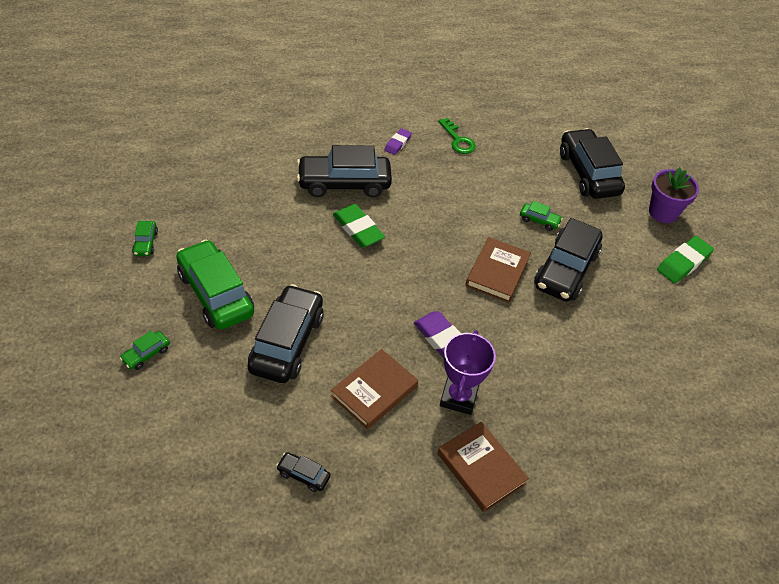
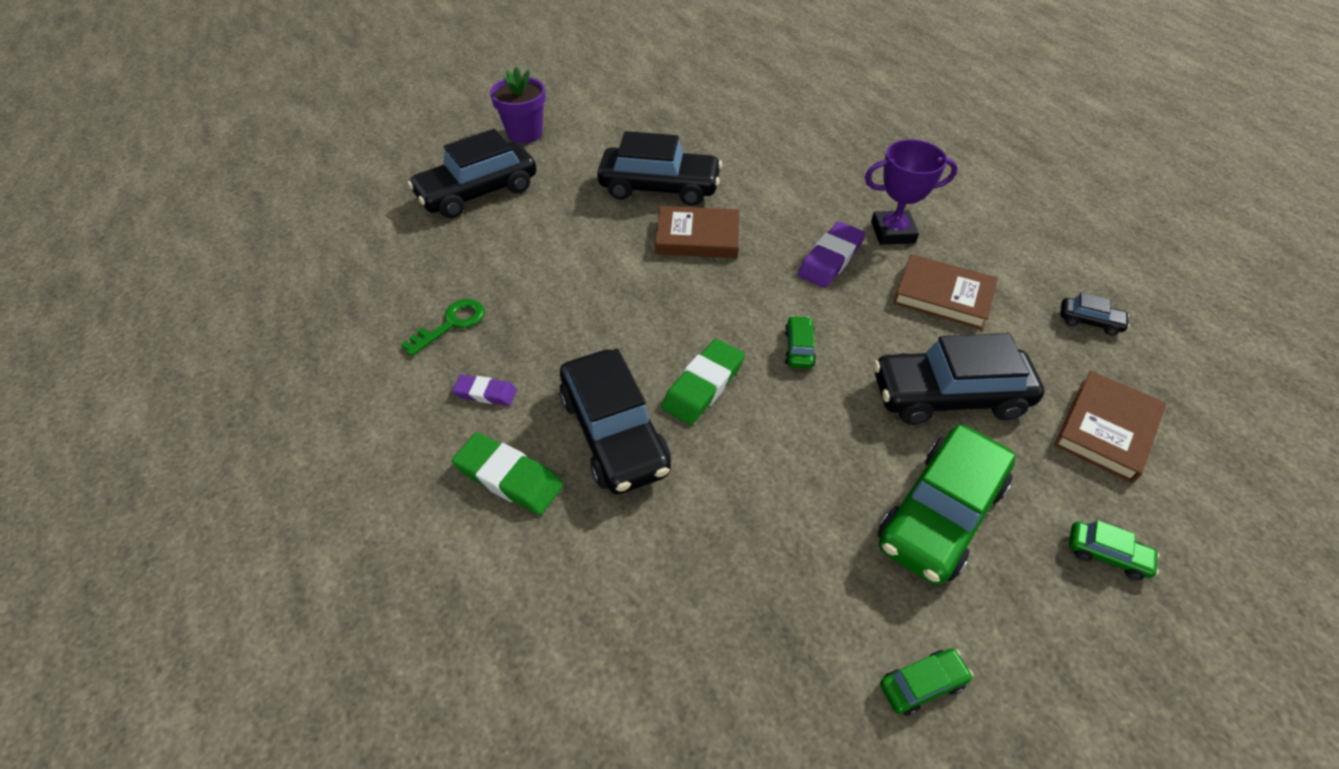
camera: 105 degrees left, 0 degrees up
(303, 475) = (1089, 321): black car -> black car turned 75 degrees counterclockwise
(481, 468) = (956, 203): brown book -> brown book (1106, 429)
(539, 220) = (588, 218): green car -> green car (799, 348)
(683, 262) = (598, 115): green eraser -> green eraser (509, 477)

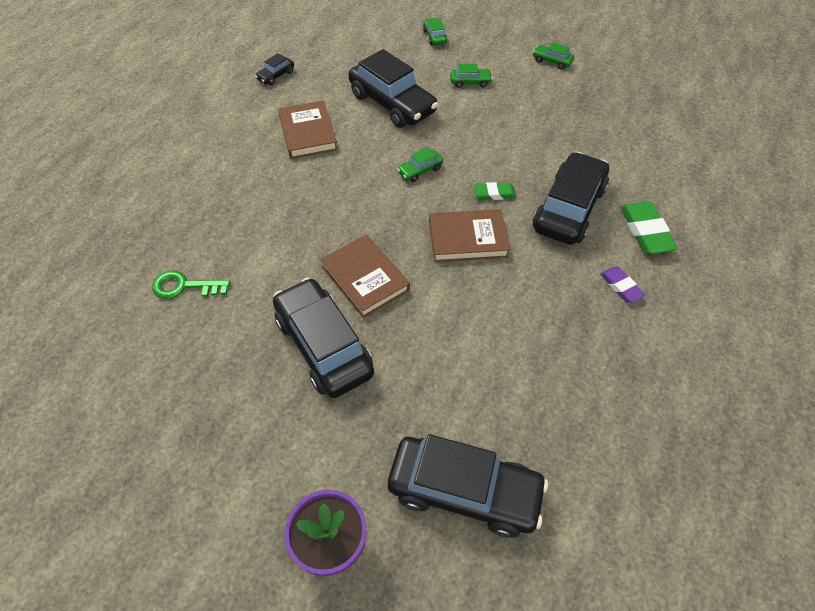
camera: 130 degrees left, 5 degrees up
(451, 324) = (604, 356): green key -> green key (184, 286)
(703, 385) = (494, 193): green eraser -> green eraser, size x0.60
(830, 259) = (320, 195): purple eraser -> none
(892, 232) = (258, 179): purple trophy -> none
(940, 514) = (470, 82): green car -> green car, size x0.43
(1089, 321) = (276, 76): black car -> black car turned 120 degrees counterclockwise
(1106, 429) = (358, 52): brown book -> brown book (467, 239)

